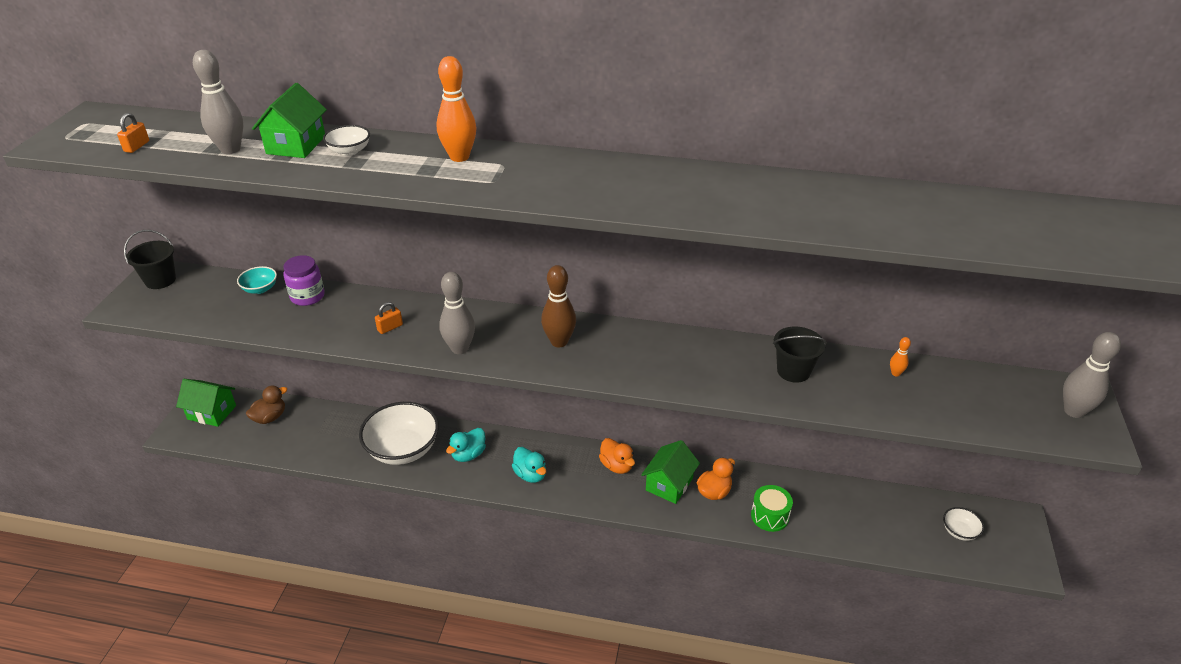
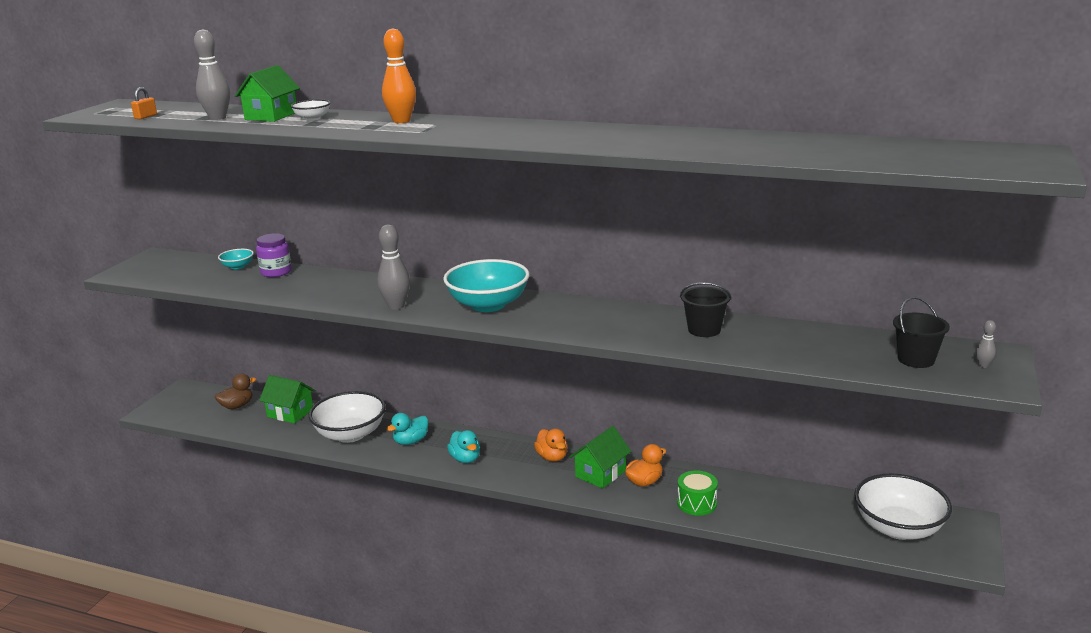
camera: 10 degrees right, 15 degrees down
(160, 280) = (157, 260): black bucket -> black bucket (916, 359)
(212, 412) = (187, 400): green house -> green house (290, 413)
(390, 327) = (340, 292): orange padlock -> none
(559, 342) = (488, 305): brown bowling pin -> turquoise bowl
(895, 373) = (806, 335): orange bowling pin -> none
(959, 531) = (898, 528): white bowl -> white bowl, size x2.20
(1073, 411) = (983, 365): grey bowling pin -> grey bowling pin, size x0.48

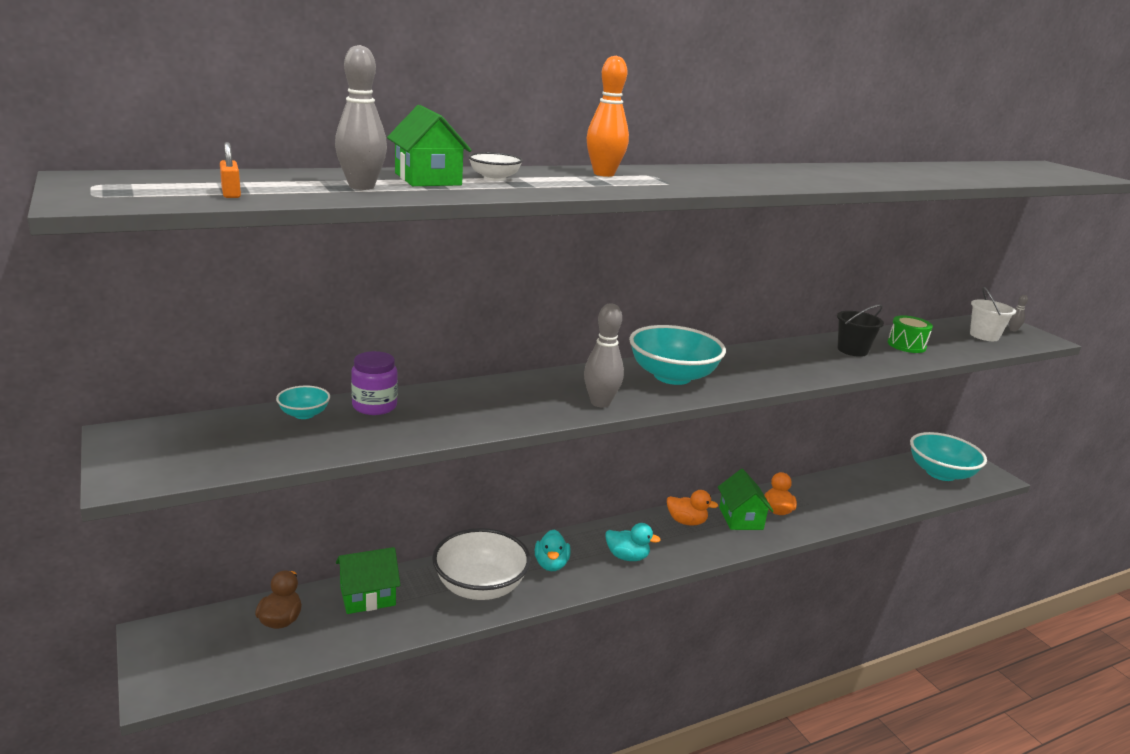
camera: 50 degrees left, 0 degrees up
(696, 503) = (832, 510): green drum -> green drum (906, 345)
(898, 528) = (940, 473): white bowl -> turquoise bowl
(916, 359) = (984, 336): black bucket -> white bucket

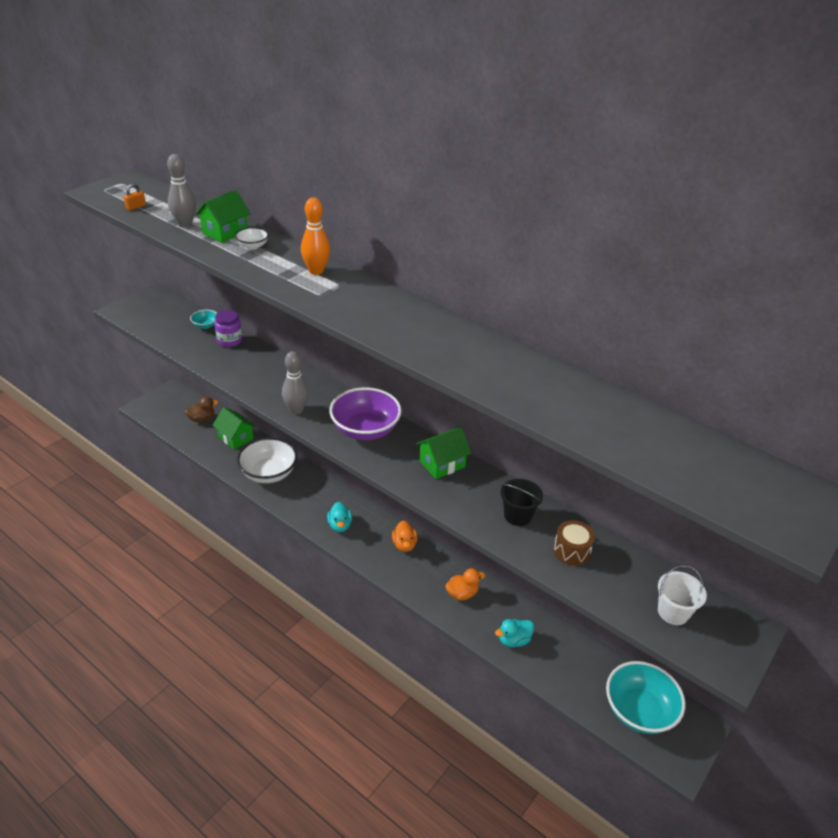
camera: 65 degrees right, 15 degrees up
(551, 564) = (308, 494): turquoise duck -> turquoise duck (513, 640)
(672, 376) = (365, 430): turquoise bowl -> purple bowl
(741, 518) = (433, 574): green house -> green house (442, 464)
(906, 345) = (571, 551): green drum -> brown drum
(1013, 330) = (727, 639): grey bowling pin -> none

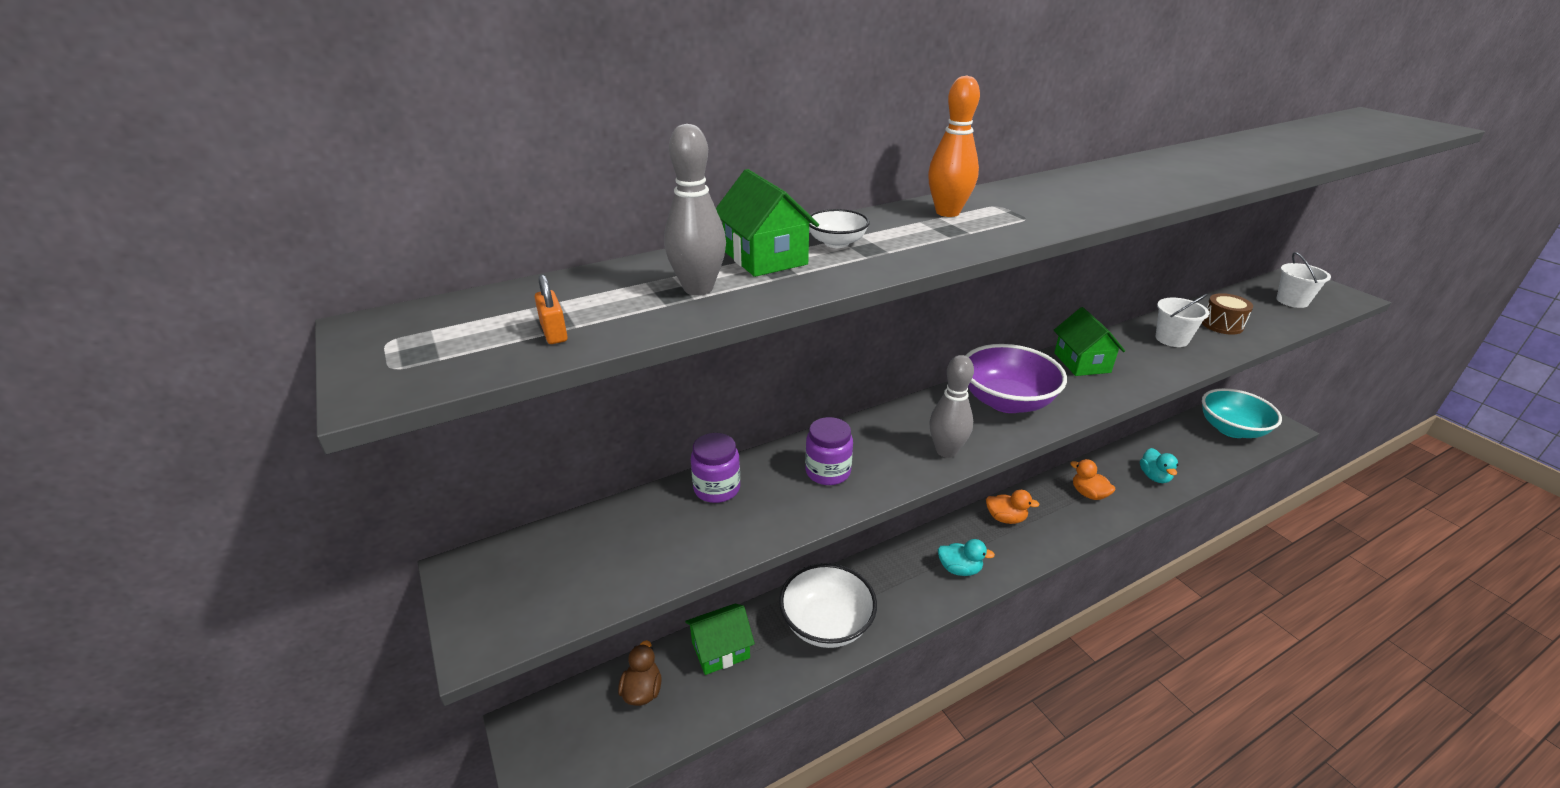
camera: 65 degrees left, 5 degrees down
(205, 325) = (647, 511): turquoise bowl -> none
(258, 371) = (828, 472): none -> purple jar
(462, 593) = (1088, 494): orange duck -> orange duck turned 45 degrees counterclockwise
(517, 515) = (1171, 339): black bucket -> white bucket

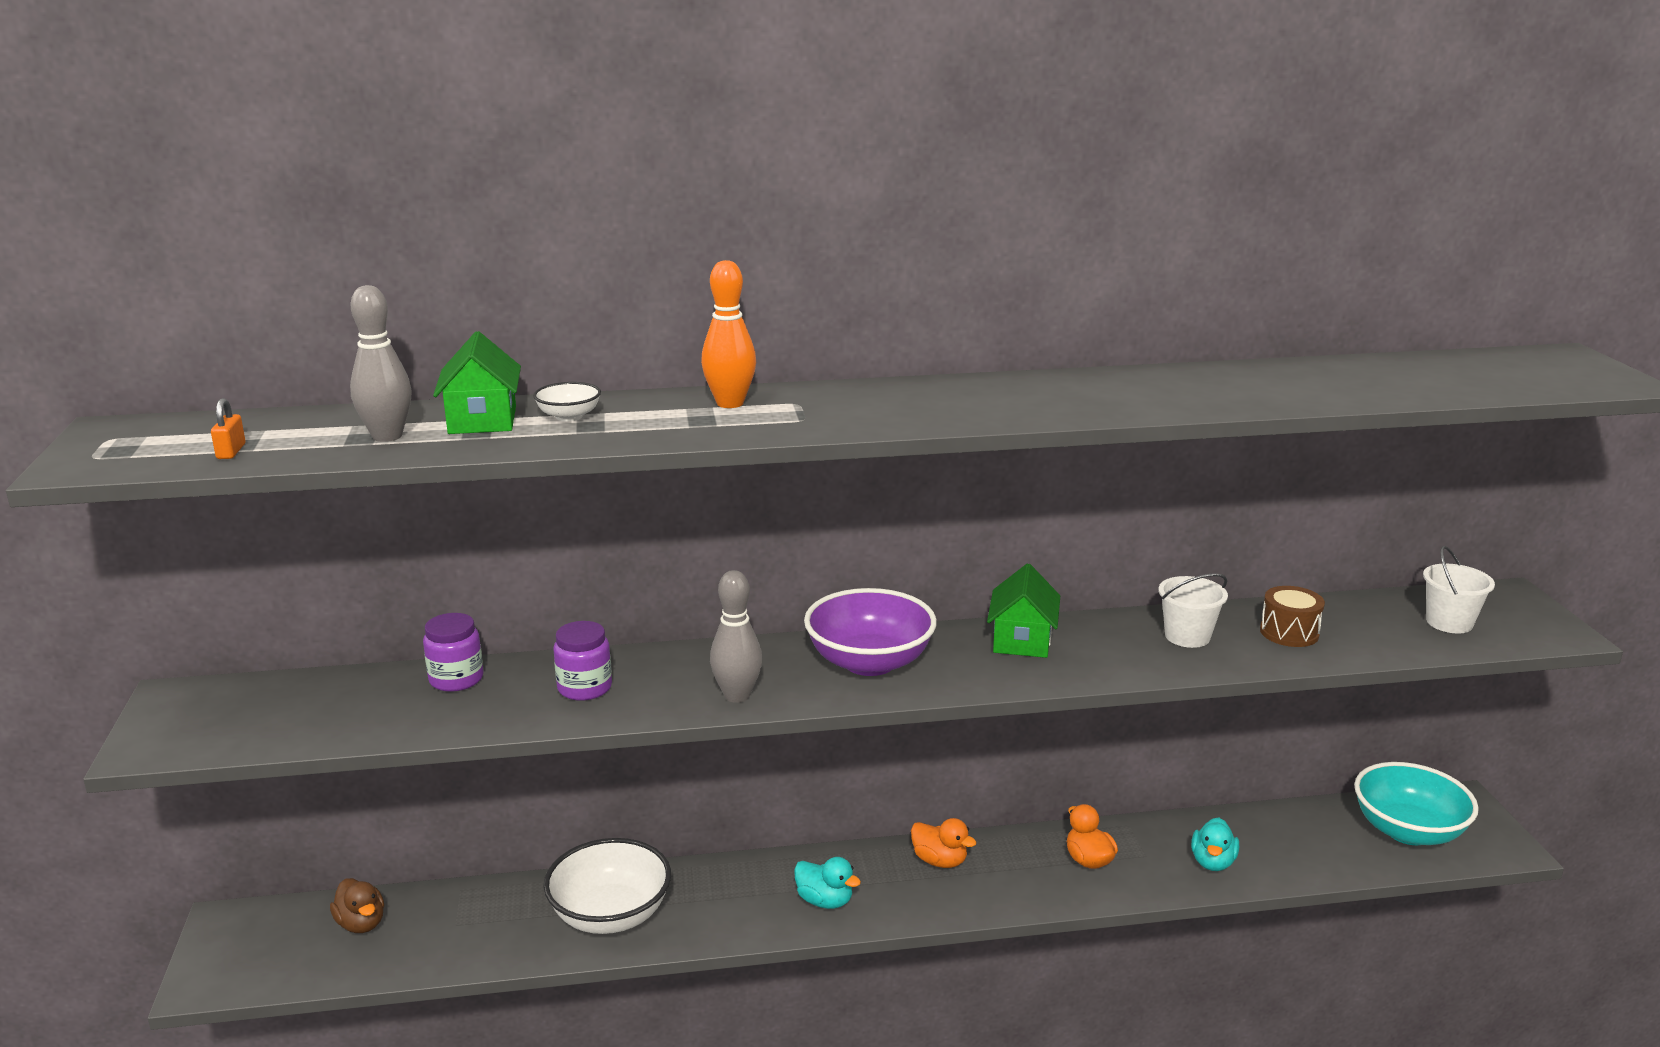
camera: 20 degrees right, 10 degrees down
(642, 691) = (361, 924): brown duck -> brown duck turned 120 degrees clockwise
(720, 650) = (471, 908): green house -> none

